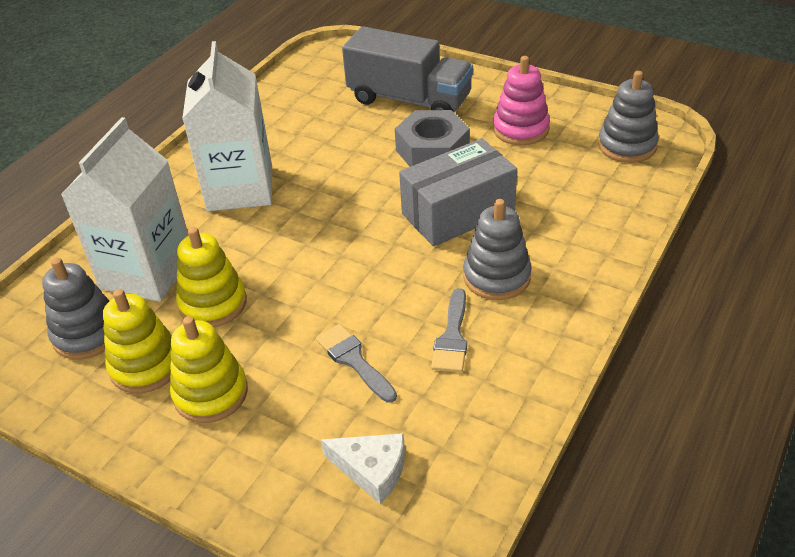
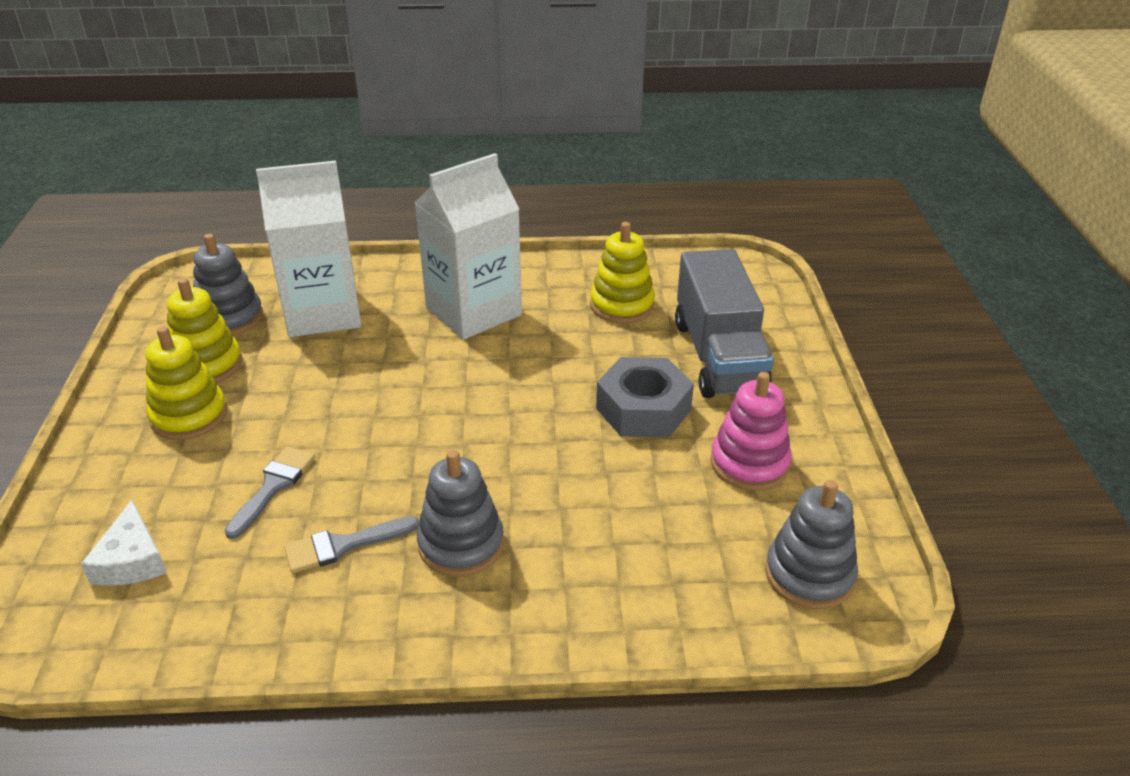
camera: 55 degrees right, 5 degrees down
(213, 303) = (303, 367): yellow stacking toy -> yellow stacking toy (622, 305)
(458, 212) = (550, 471): grey box -> none

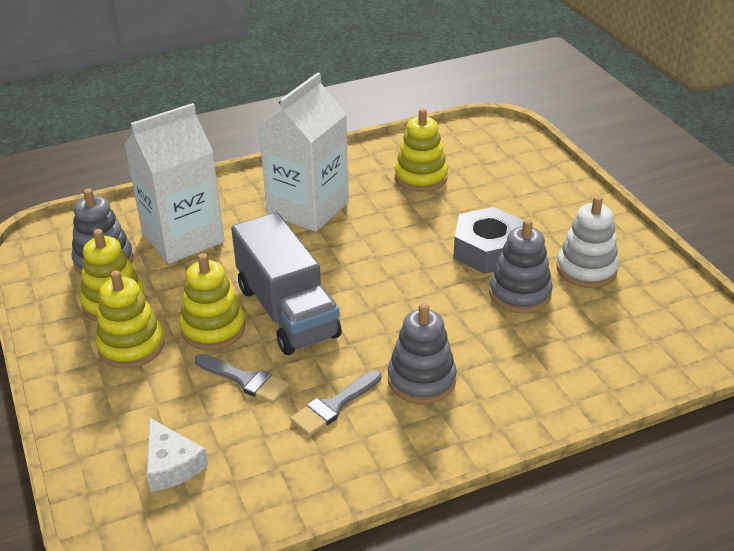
camera: 20 degrees left, 0 degrees up
(273, 487) = (245, 380): grey brush -> grey brush turned 120 degrees clockwise
(282, 420) = (213, 329): none -> yellow stacking toy
(718, 356) = (516, 199): grey truck -> grey truck (287, 311)
(749, 463) = (586, 269): pink stacking toy -> white stacking toy
(809, 575) = (671, 332): grey stacking toy -> grey stacking toy (519, 293)

